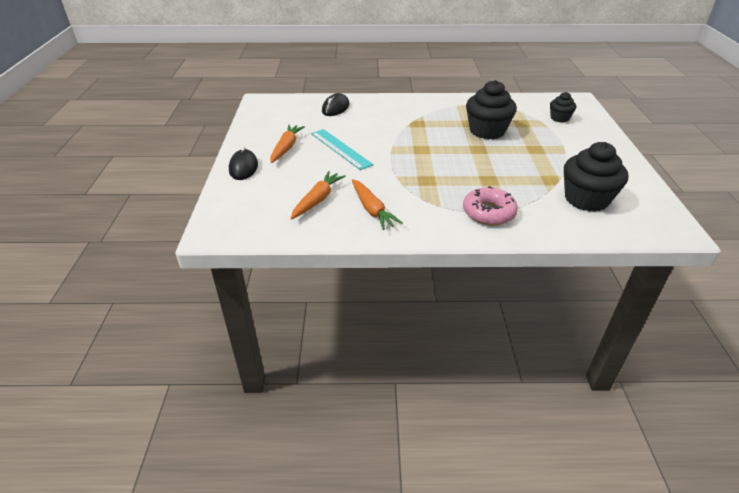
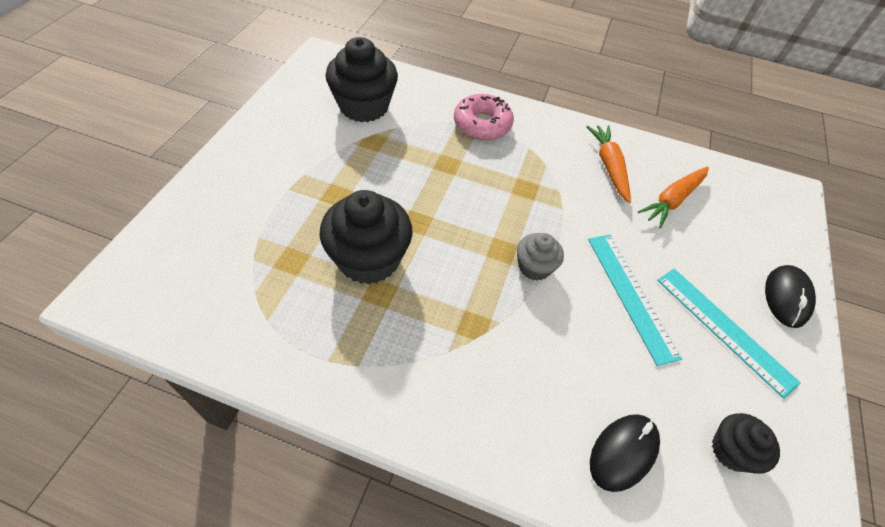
camera: 165 degrees left, 15 degrees up
(286, 148) = (724, 329): orange carrot -> turquoise ruler
(399, 147) = (534, 267): none -> grey cupcake
(559, 118) = (215, 250): black cupcake -> black cupcake (731, 450)

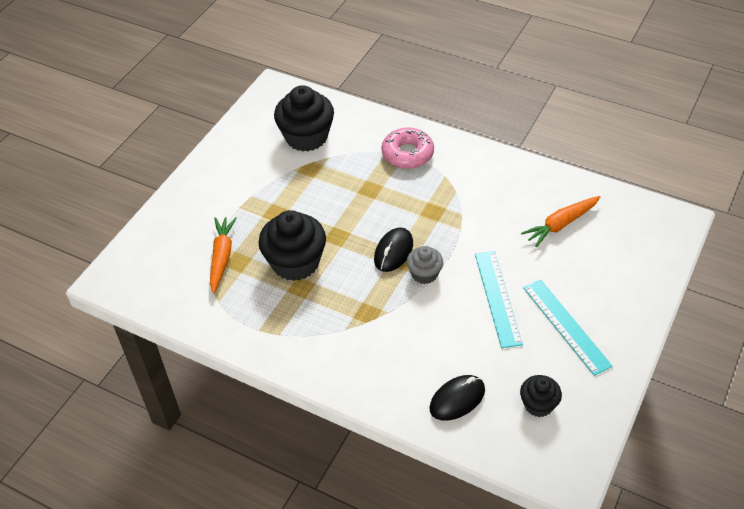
camera: 15 degrees right, 5 degrees down
(609, 166) = (512, 194): orange carrot -> orange carrot (222, 257)
(786, 298) = (630, 306): black mouse -> black mouse (393, 252)

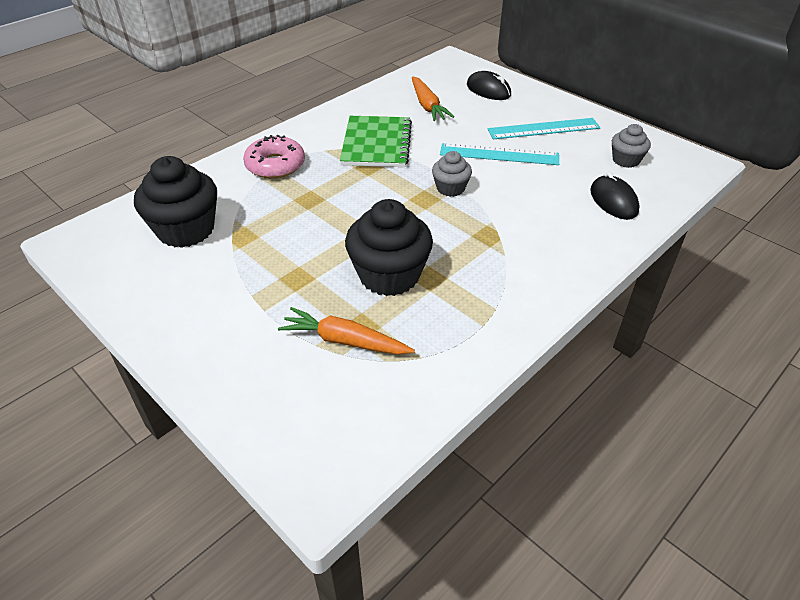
camera: 75 degrees left, 5 degrees down
(393, 252) = (410, 201): black mouse -> black mouse (488, 90)
(471, 206) = (376, 144): none -> green notebook
(538, 404) = (626, 160): black cupcake -> grey cupcake

